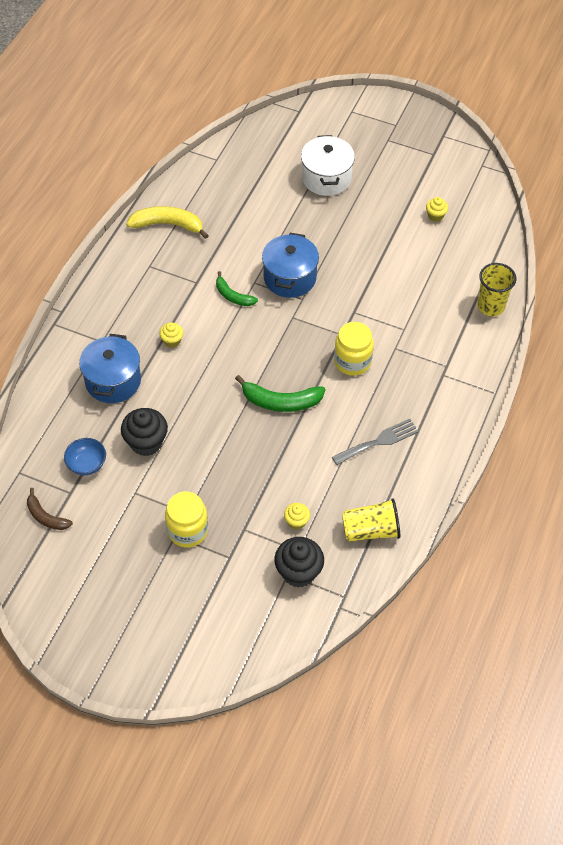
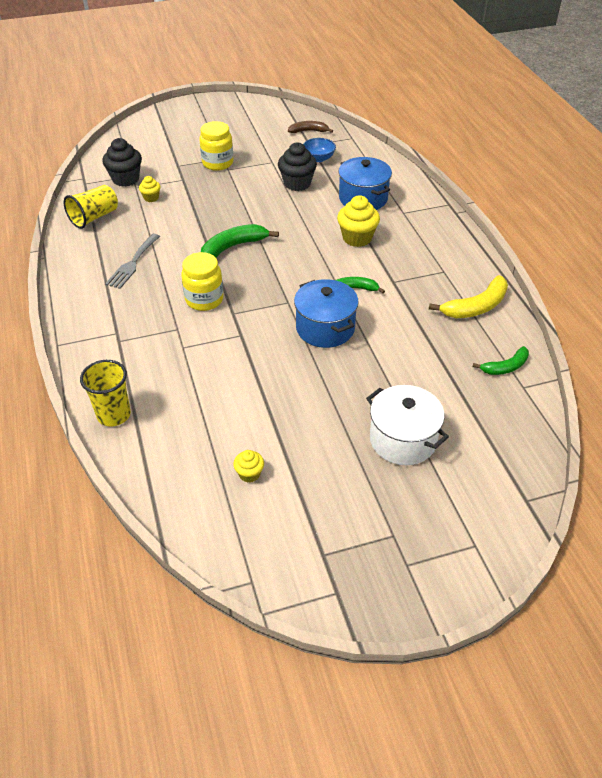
camera: 140 degrees right, 10 degrees down
(172, 341) = (357, 238): yellow cupcake -> yellow cupcake, size x1.84
(209, 176) = (505, 367): none -> green banana

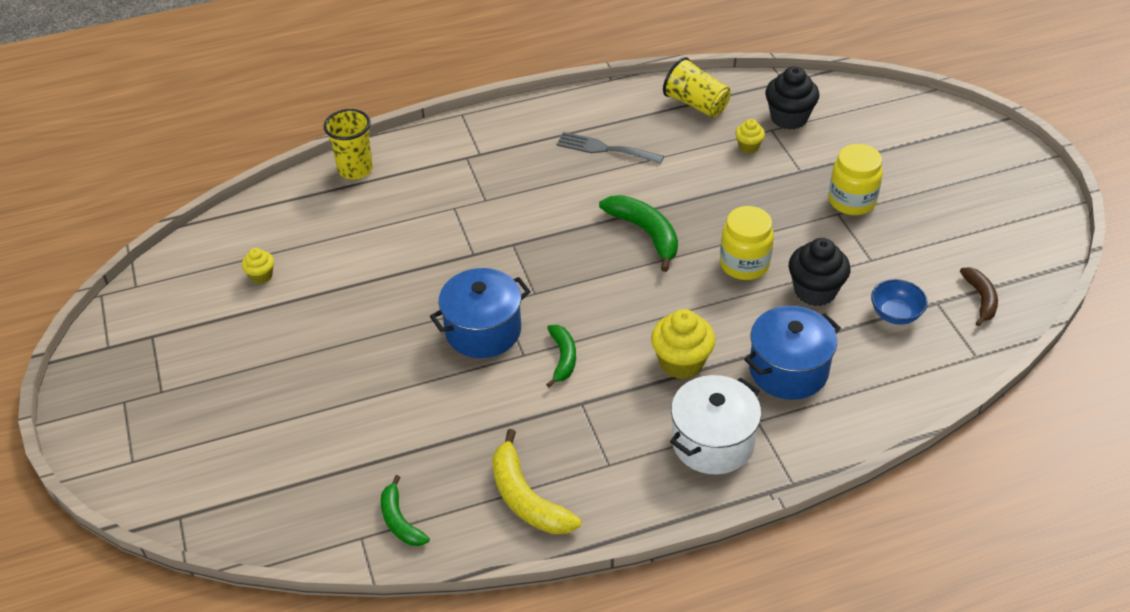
camera: 90 degrees right, 0 degrees up
(204, 300) = (537, 217): yellow jar -> yellow jar (744, 264)
(403, 440) = (288, 403): white pot -> white pot (712, 442)

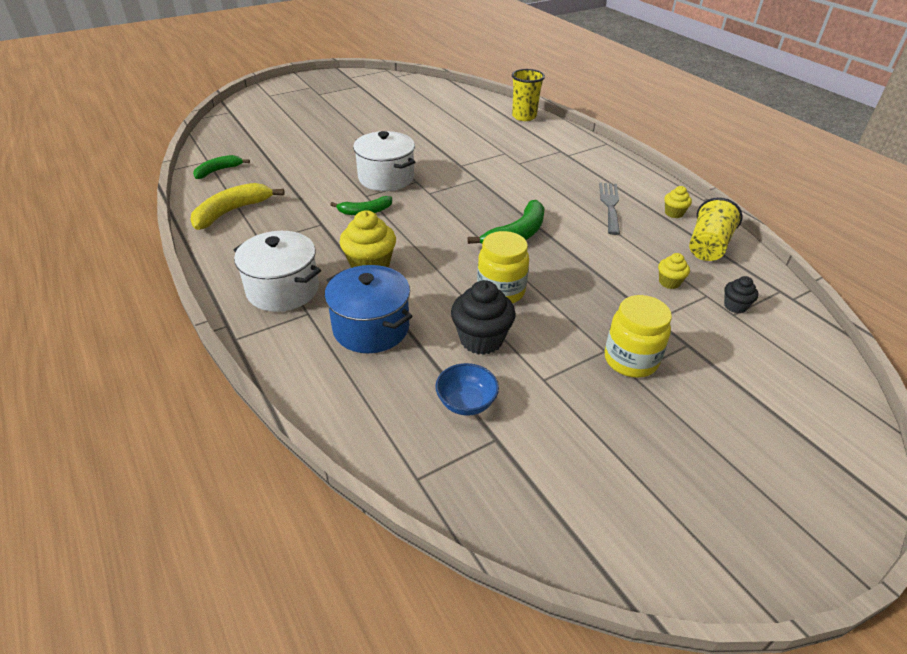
camera: 75 degrees right, 5 degrees down
(261, 276) = (415, 104): yellow cupcake -> yellow cupcake (674, 213)
(483, 330) = (386, 178): blue pot -> white pot
(789, 118) = (735, 306): black cupcake -> black cupcake, size x0.54
(980, 299) = (515, 483): brown banana -> none

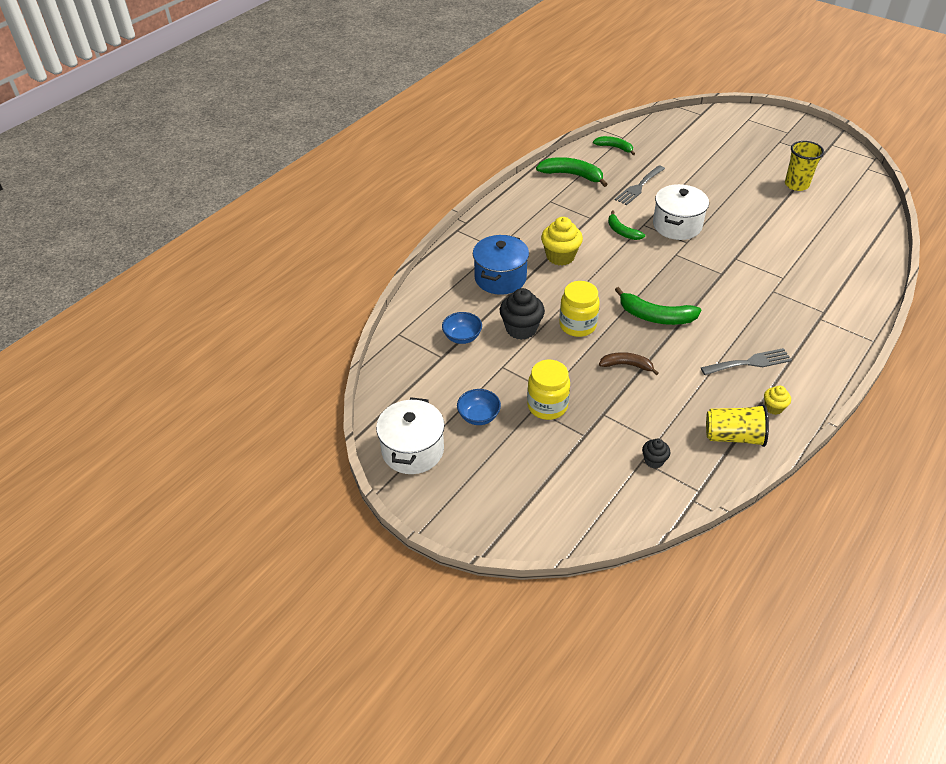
camera: 70 degrees right, 5 degrees up
(232, 212) = (572, 175): yellow banana -> green banana
(283, 290) = (510, 230): white pot -> white pot (413, 450)
(302, 178) = (639, 187): none -> grey fork
(524, 116) = (872, 272): yellow cup -> yellow cup (796, 185)
(584, 278) = (626, 365): none -> brown banana
(632, 433) = (479, 416): none -> blue bowl
(669, 282) = (657, 416): yellow cupcake -> none

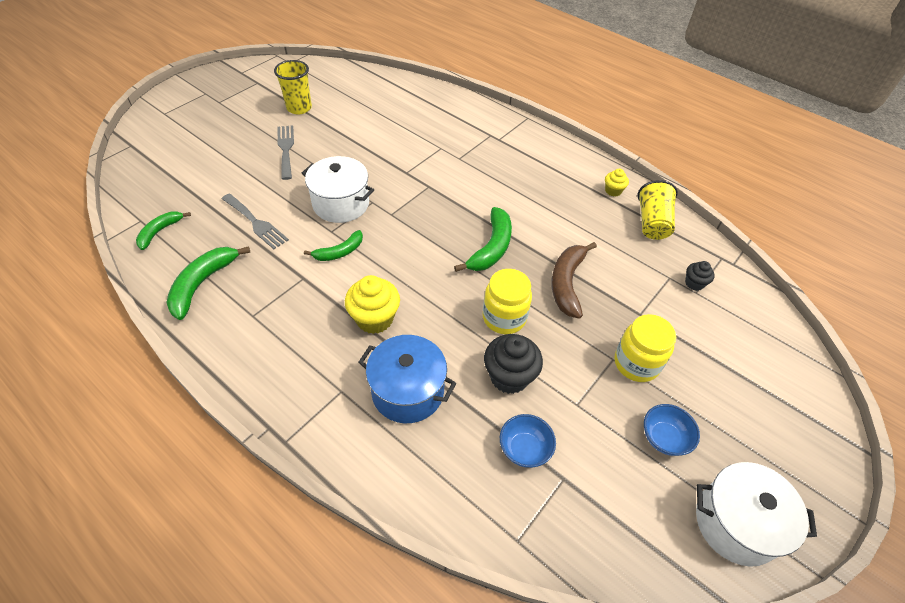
camera: 90 degrees left, 5 degrees up
(626, 365) = (567, 283): brown banana -> brown banana, size x1.58
(749, 363) = (558, 193): grey fork -> grey fork (286, 149)

